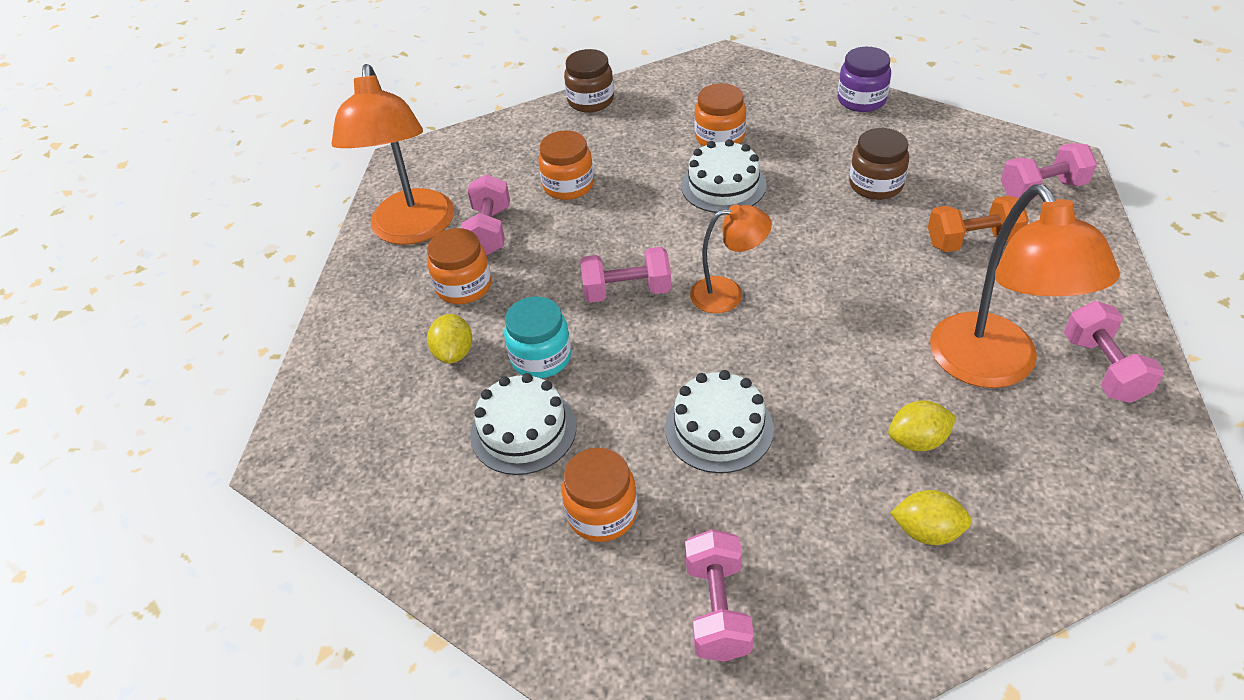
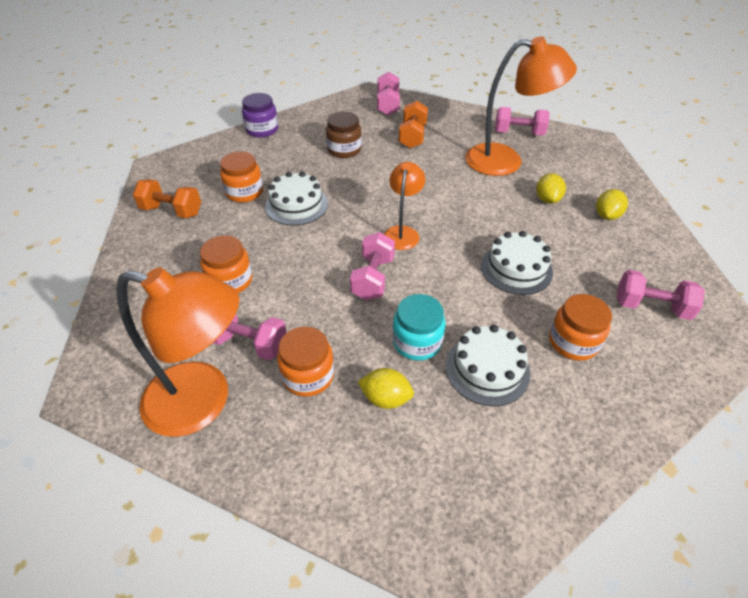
camera: 75 degrees left, 0 degrees up
(591, 101) = (133, 242): brown jar -> none
(653, 102) = (172, 211): none -> orange dumbbell

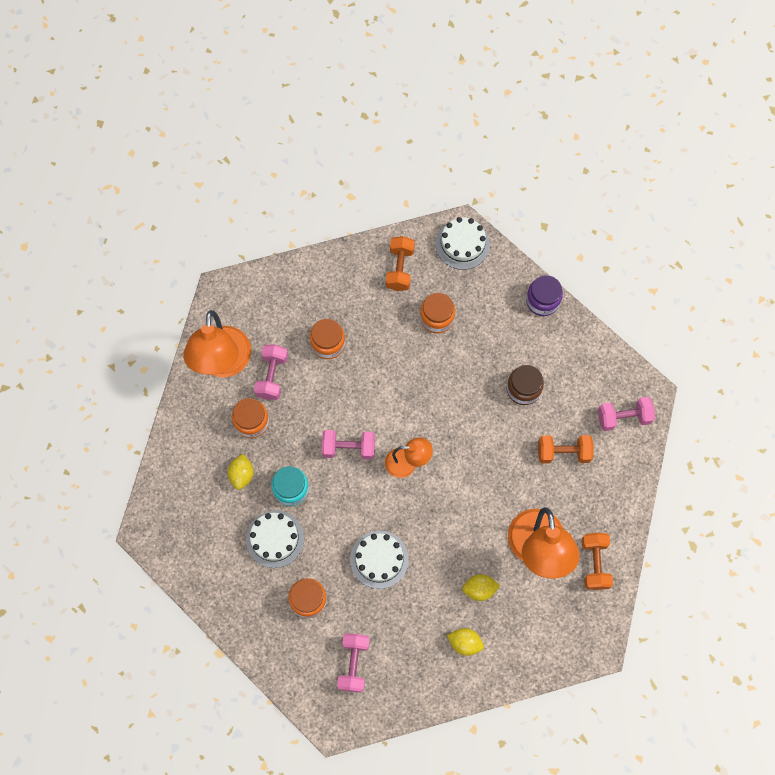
camera: 80 degrees right, 25 degrees up
(296, 205) = (427, 367): white cake -> white cake (462, 244)
(518, 133) = (594, 563): pink dumbbell -> orange dumbbell

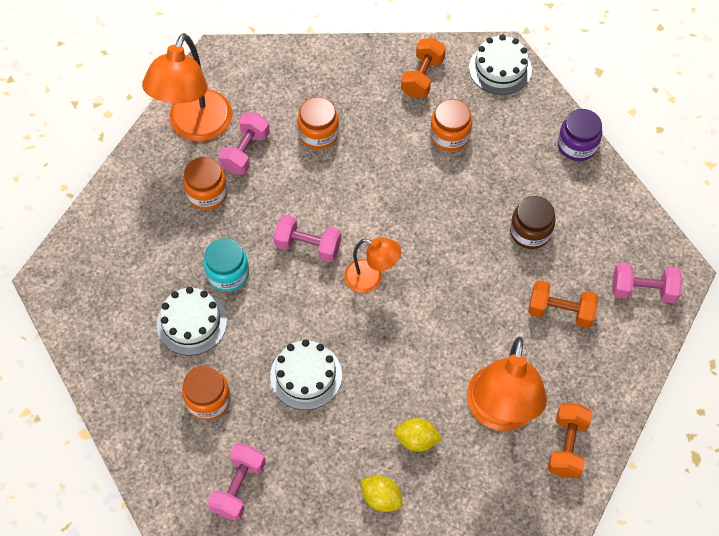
camera: 15 degrees right, 10 degrees down
(242, 474) = (177, 245): yellow lemon -> none

